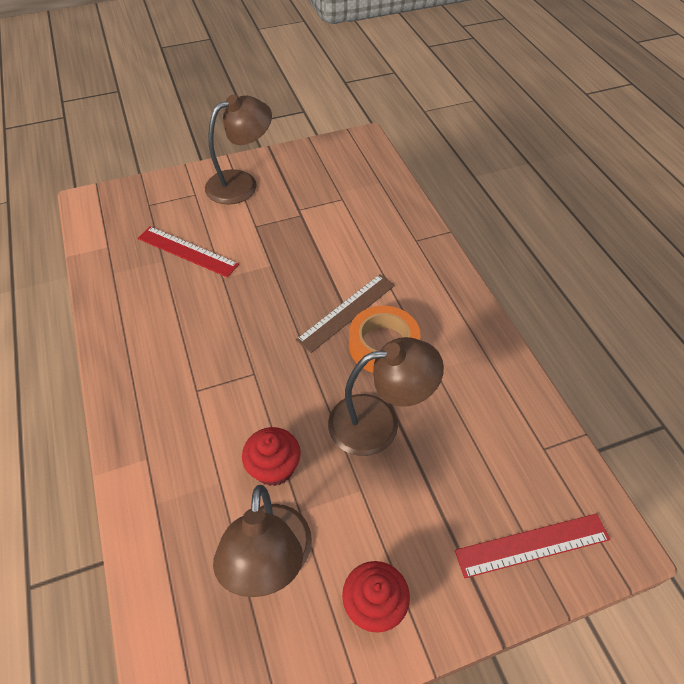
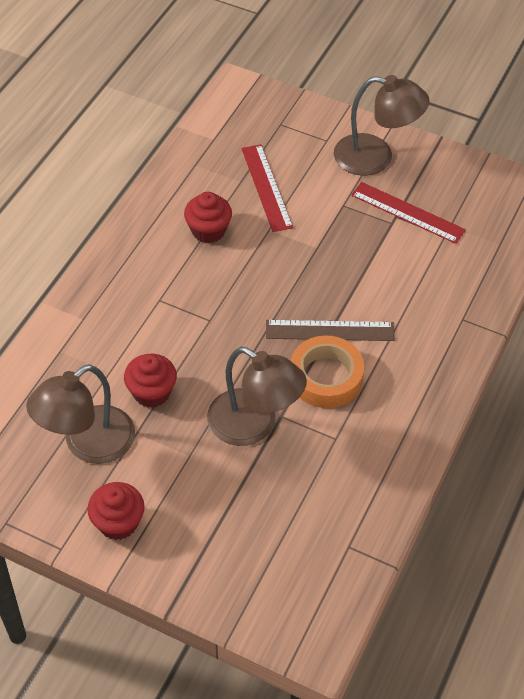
camera: 45 degrees right, 0 degrees up
(177, 311) = (208, 231): none -> red cupcake
(532, 545) = (257, 588): red ruler -> red ruler (407, 212)

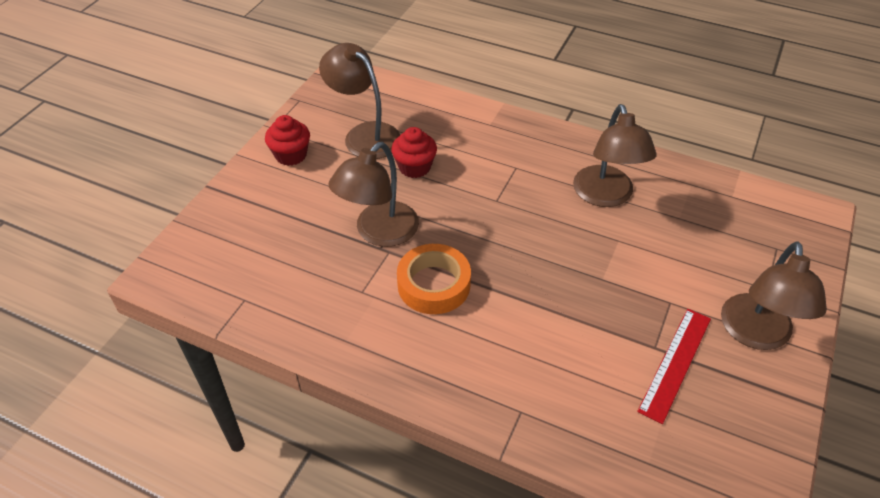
camera: 90 degrees right, 5 degrees down
(208, 231) = (606, 196): red cupcake -> brown lamp
(266, 187) = (677, 237): red ruler -> none
(330, 331) = (492, 288): brown ruler -> none

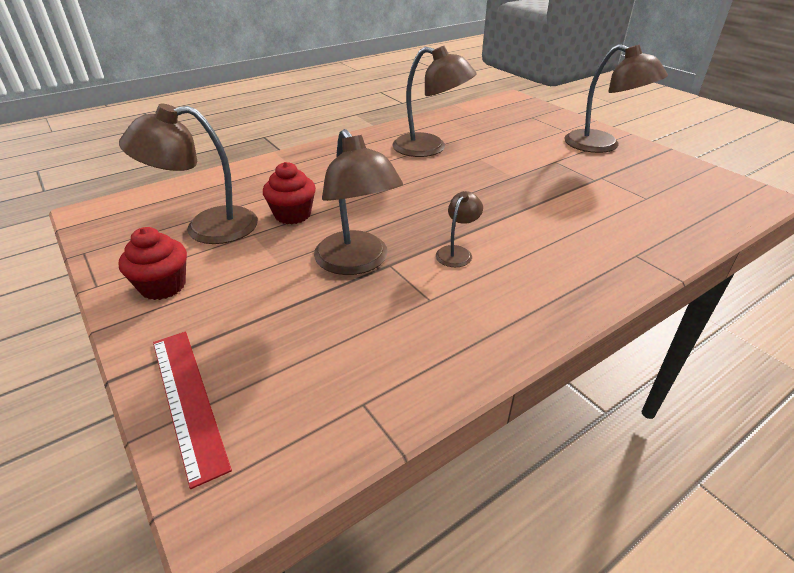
camera: 60 degrees left, 10 degrees down
(434, 284) = (457, 252): orange tape -> brown lamp
(675, 363) = (614, 178): red ruler -> red ruler (188, 399)

